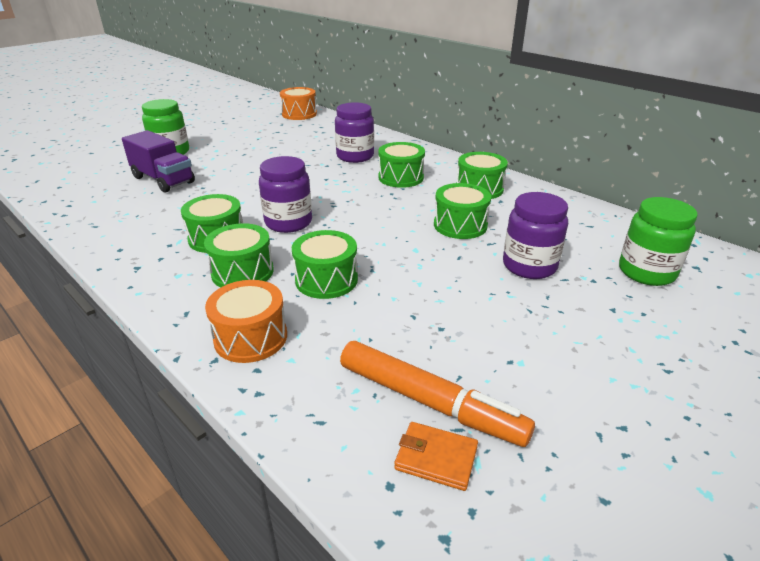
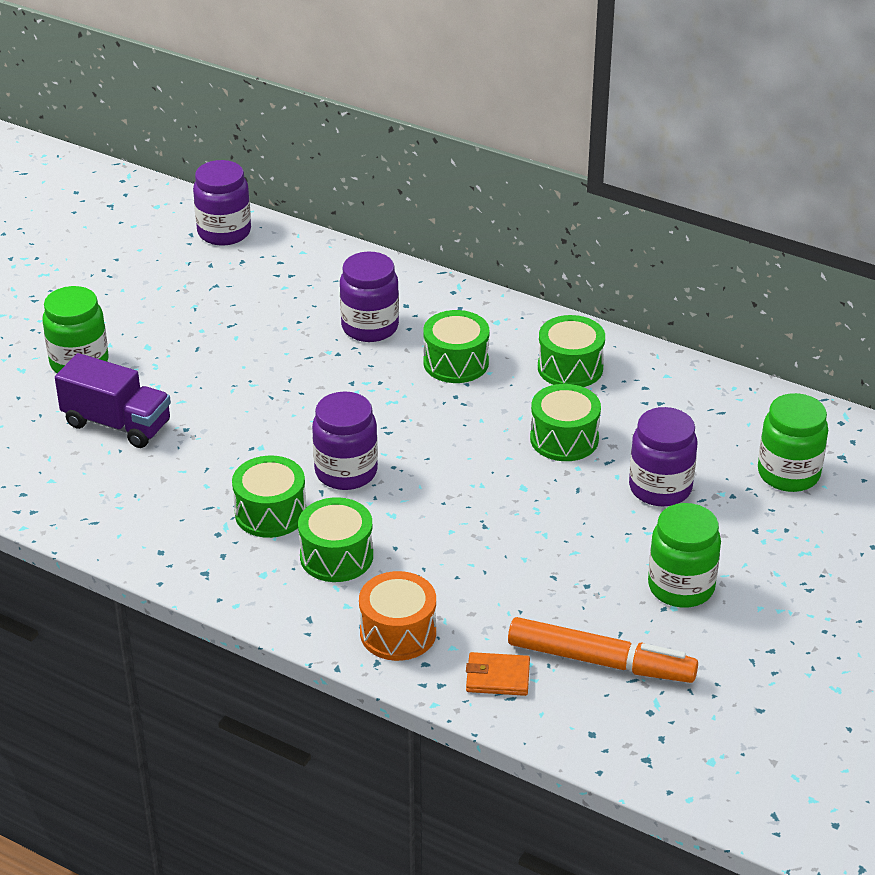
camera: 15 degrees left, 5 degrees up
(299, 114) = (224, 232): orange drum -> purple jar
(326, 280) = (439, 549): green drum -> none
(436, 458) = (622, 706): orange wallet -> orange wallet (498, 677)
(532, 345) = (681, 587): none -> green jar

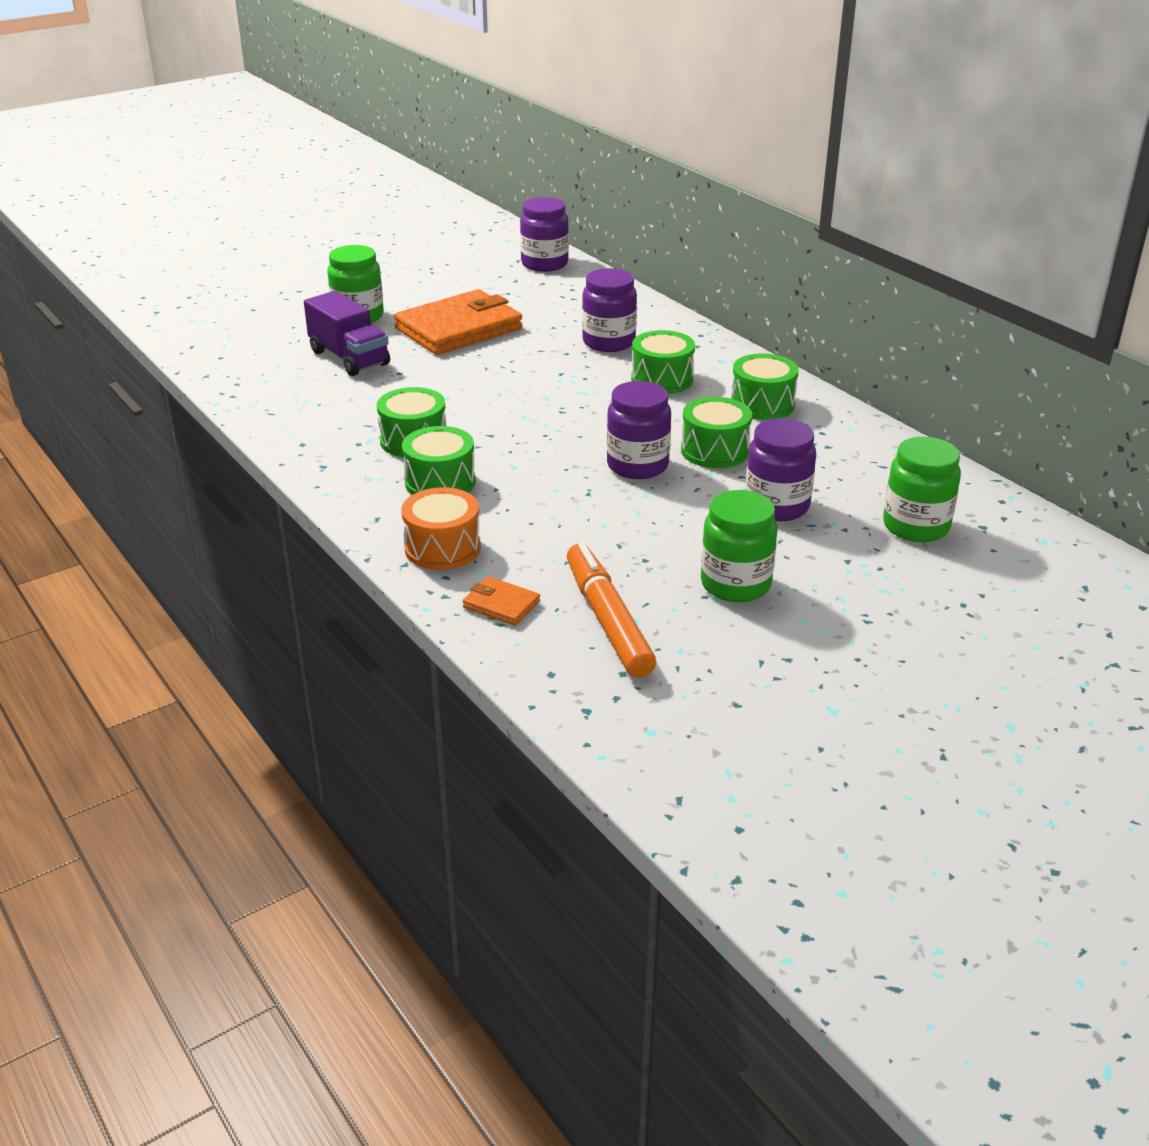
camera: 25 degrees right, 5 degrees down
(202, 351) = (459, 329): none -> orange wallet
(346, 472) = (501, 429): purple jar -> purple jar (637, 465)
(600, 662) = (608, 620): orange marker -> orange marker turned 150 degrees counterclockwise

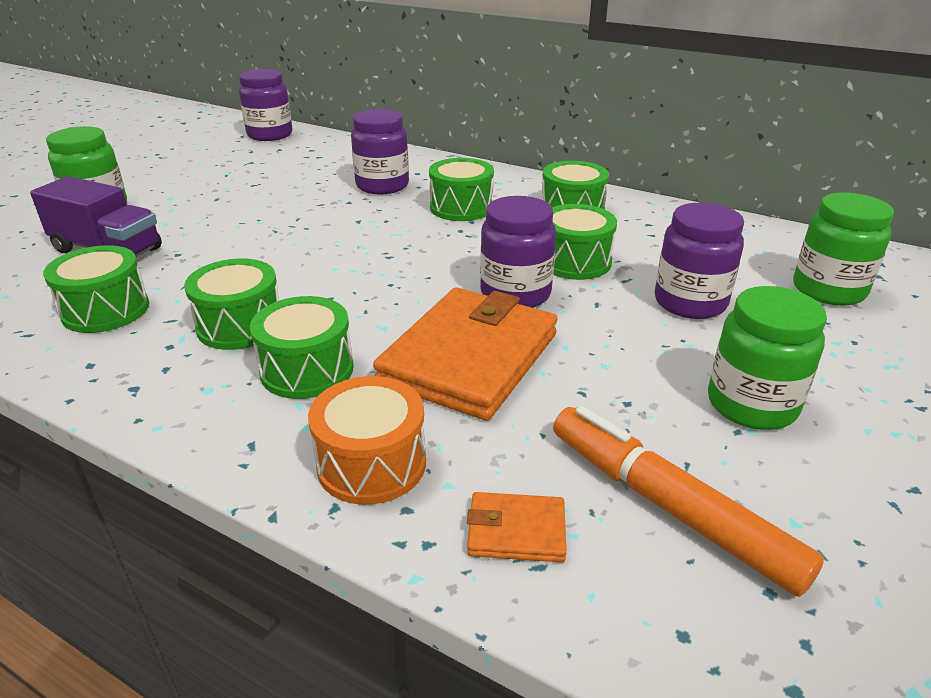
camera: 25 degrees left, 0 degrees up
(328, 407) = (106, 310): none -> green drum
(459, 329) = (220, 200): orange wallet -> orange wallet (469, 358)

